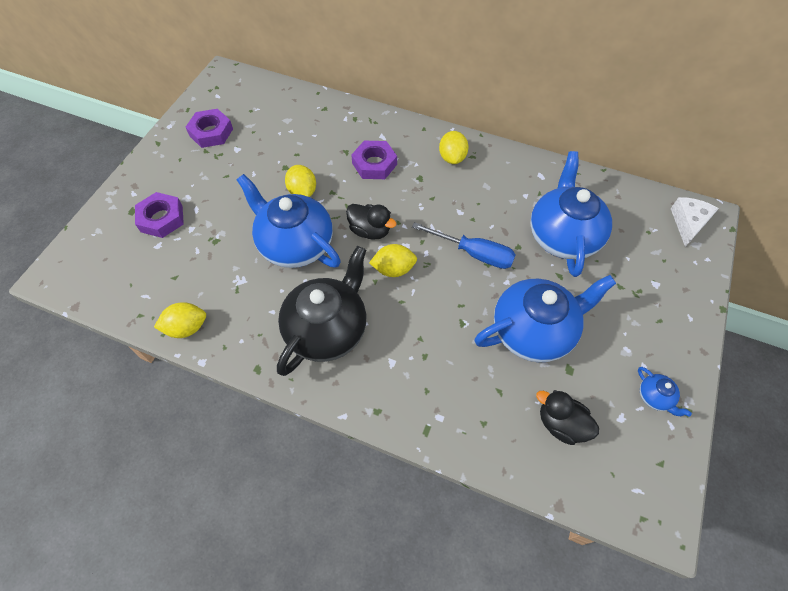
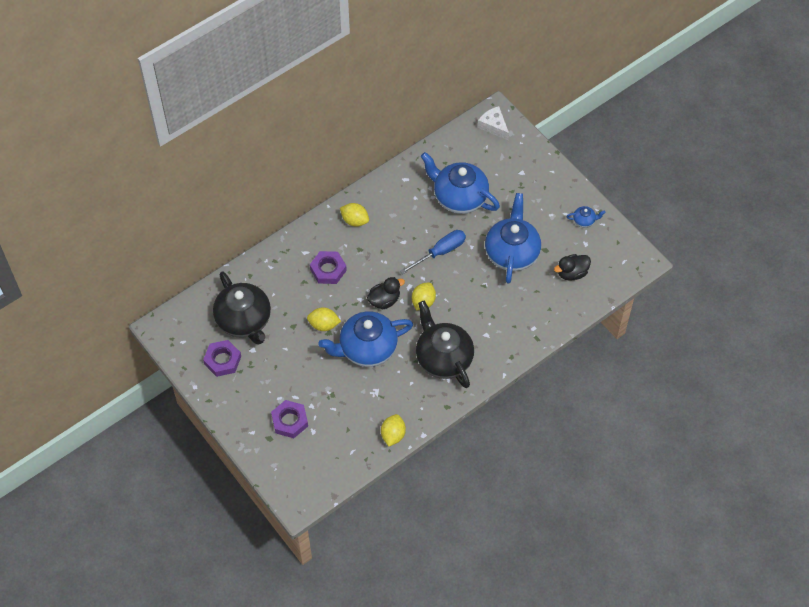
camera: 60 degrees left, 0 degrees up
(268, 127) = (244, 320): none -> black teapot

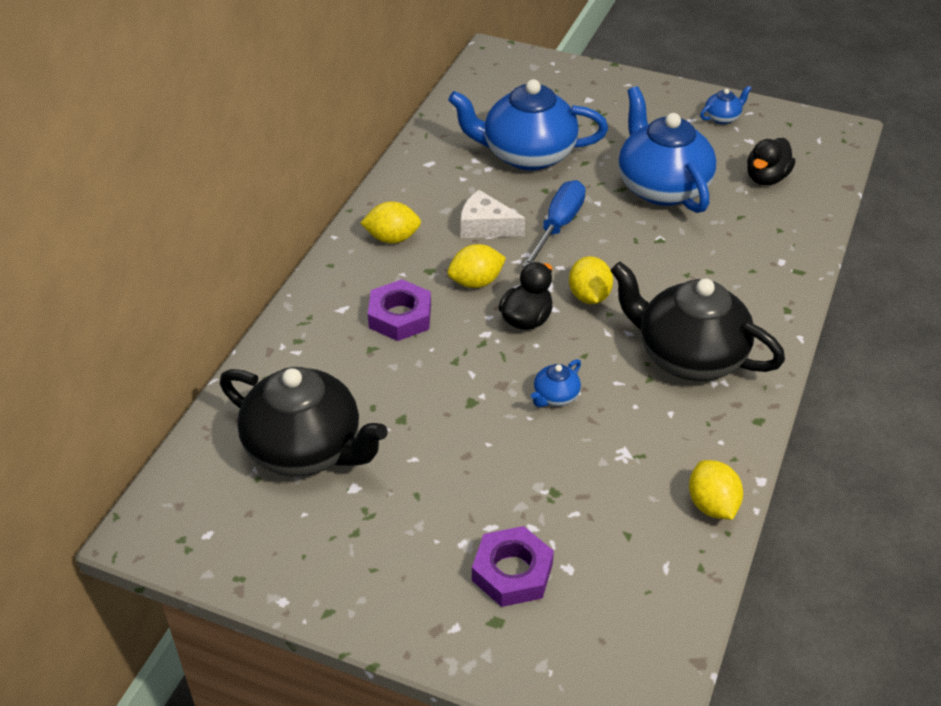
camera: 30 degrees left, 15 degrees down
(222, 360) = (308, 530): purple nut -> none
(324, 325) = (454, 394): yellow lemon -> yellow lemon (476, 282)
(367, 348) = (555, 396): blue teapot -> blue teapot, size x0.41
(494, 126) = (504, 67): white cheese -> white cheese (486, 226)

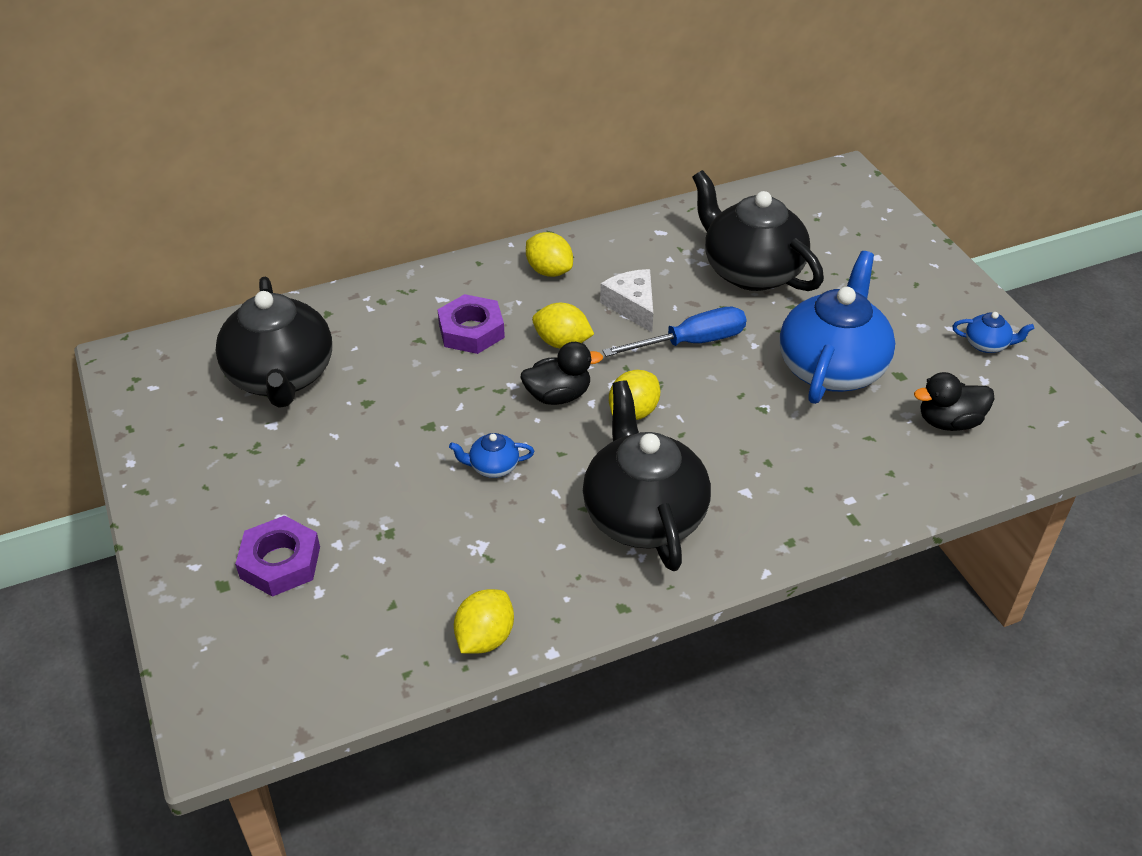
camera: 45 degrees right, 0 degrees up
(527, 155) = (751, 271): blue teapot -> black teapot

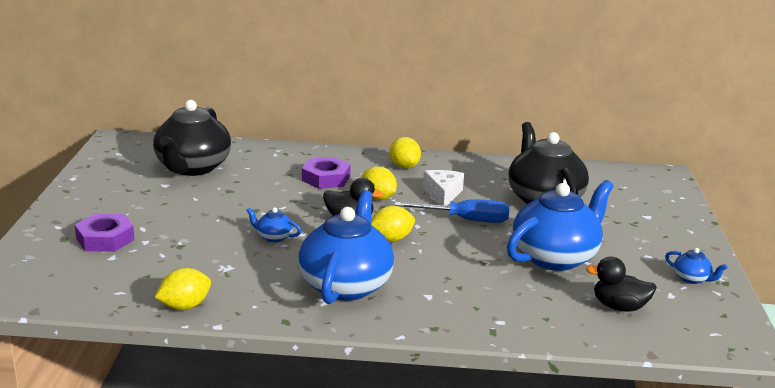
camera: 25 degrees right, 20 degrees down
(643, 515) = (346, 285): black teapot -> blue teapot

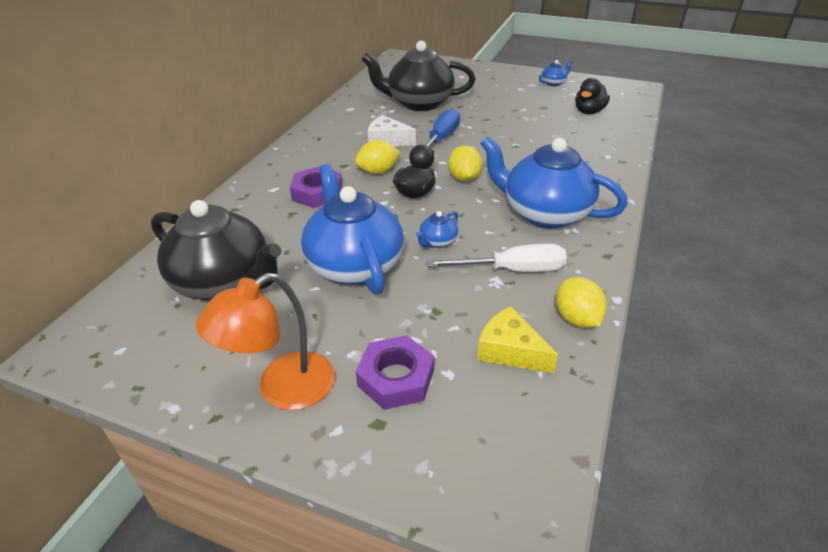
camera: 70 degrees left, 15 degrees up
(90, 205) = (283, 389): none -> orange lamp
(139, 279) = (510, 350): none -> yellow cheese
(244, 273) = (512, 270): none -> white screwdriver
(404, 166) = (318, 148): yellow lemon -> none
(555, 257) = (515, 118): blue teapot -> blue teapot (354, 265)

